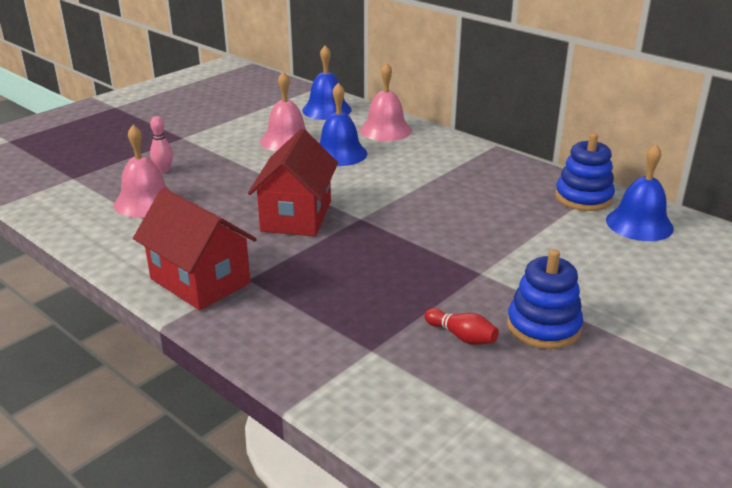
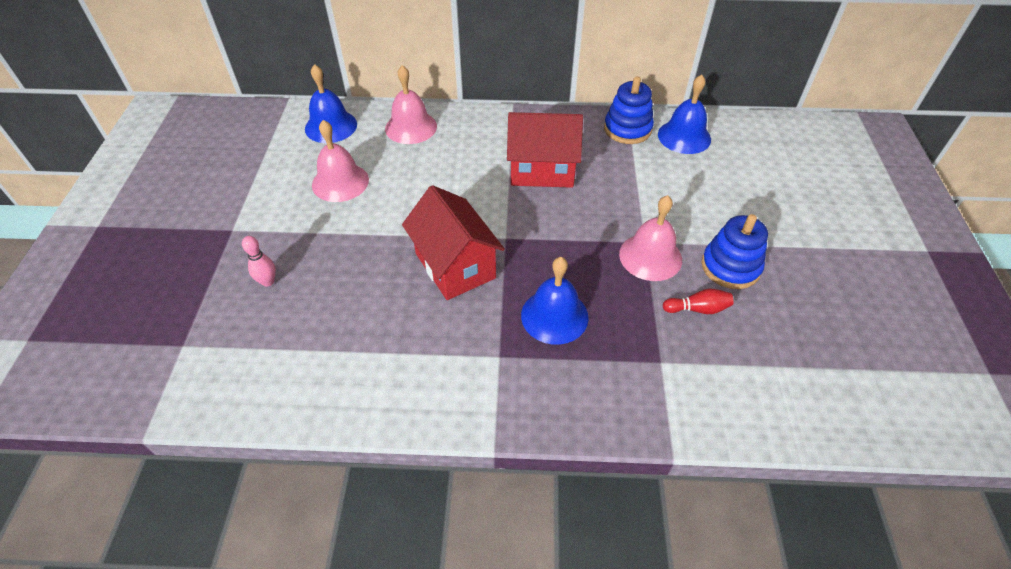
camera: 40 degrees left, 20 degrees up
(145, 202) = (301, 330): pink bell -> pink bell (650, 256)
(200, 281) = (465, 385): red house -> red house (542, 170)
(339, 154) = (405, 174): blue bell -> blue bell (554, 316)

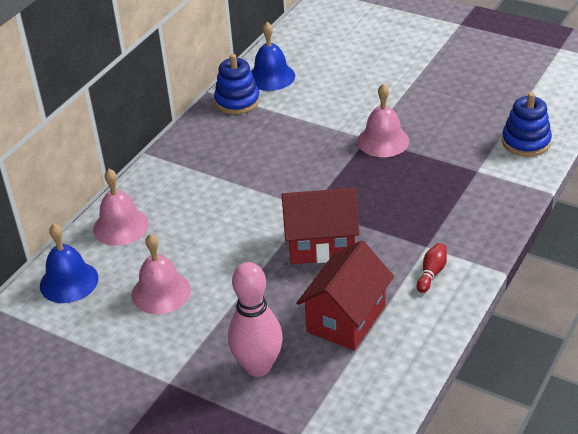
camera: 60 degrees left, 10 degrees down
(268, 281) = (258, 366): pink bowling pin -> pink bowling pin, size x2.18
(542, 170) = (248, 163): red house -> red house (346, 319)
(554, 316) = (407, 207): blue bell -> none
(697, 309) = (444, 137): red bowling pin -> red bowling pin (431, 273)
(730, 267) = (418, 108): blue stacking toy -> blue stacking toy (526, 142)

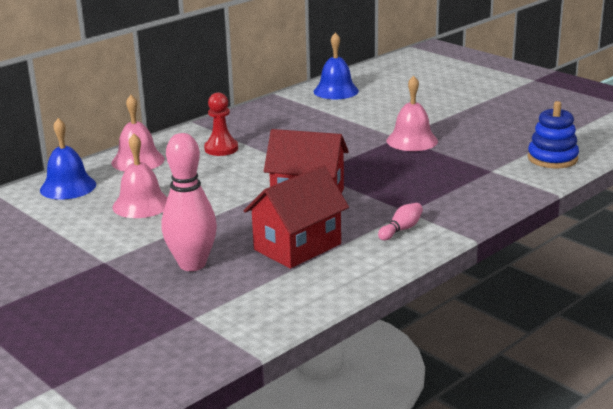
camera: 15 degrees right, 15 degrees down
(198, 190) = (221, 149): none -> red pawn
(237, 101) = (295, 101): blue stacking toy -> none
(431, 273) = (401, 229): red bowling pin -> pink bowling pin

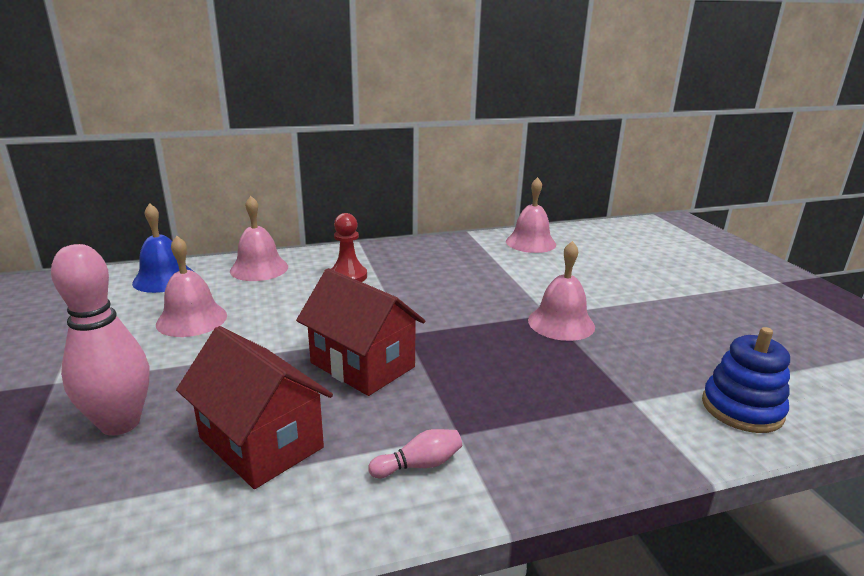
camera: 25 degrees right, 0 degrees up
(297, 247) = (261, 442): red house -> red house turned 60 degrees clockwise
(336, 91) = (530, 242): blue bell -> pink bell

